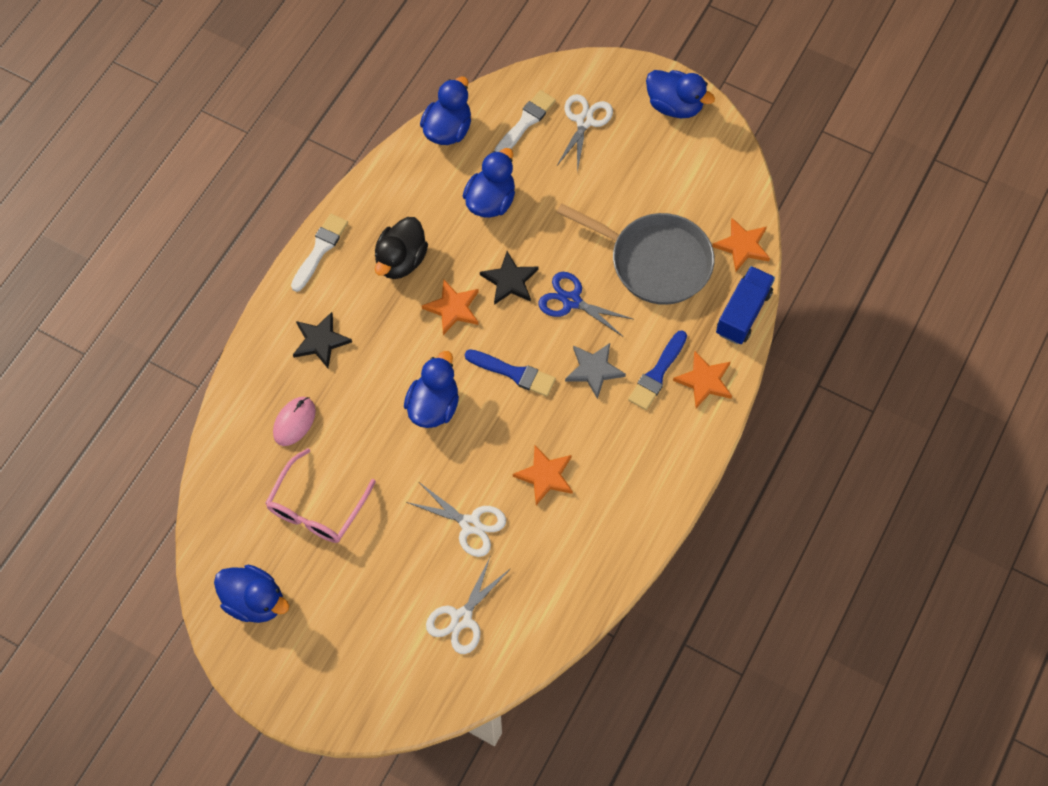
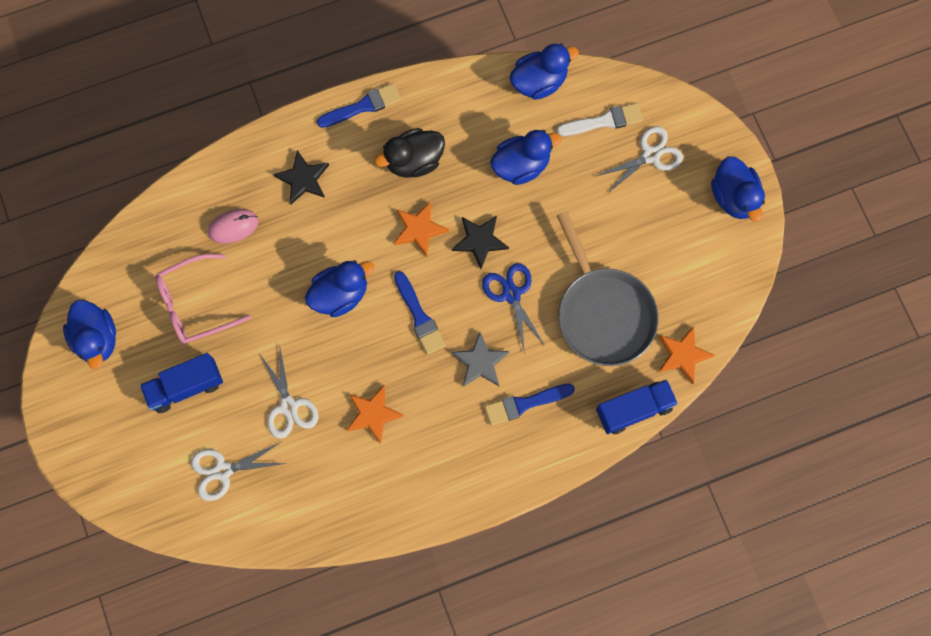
camera: 40 degrees right, 10 degrees up
(320, 250) = (363, 106): white brush -> blue brush
(368, 578) = (186, 386): none -> blue truck
(704, 381) = (555, 439): orange star -> none

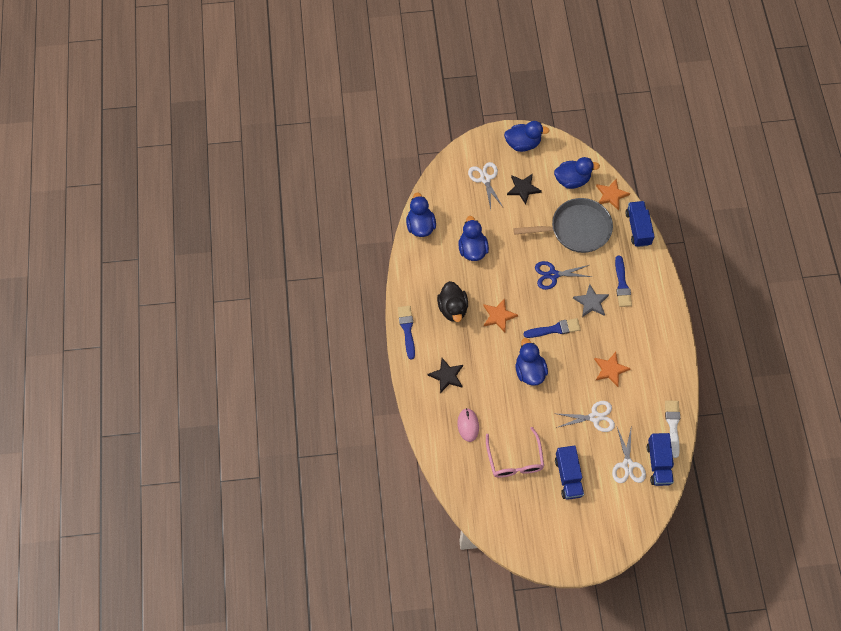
camera: 75 degrees left, 10 degrees down
(97, 338) = (523, 526): blue duck -> blue duck (572, 180)
(236, 517) = (658, 463): none -> blue truck
(479, 241) = (515, 284): black star -> black star (523, 189)
(603, 121) = (456, 197): white brush -> white brush (672, 425)

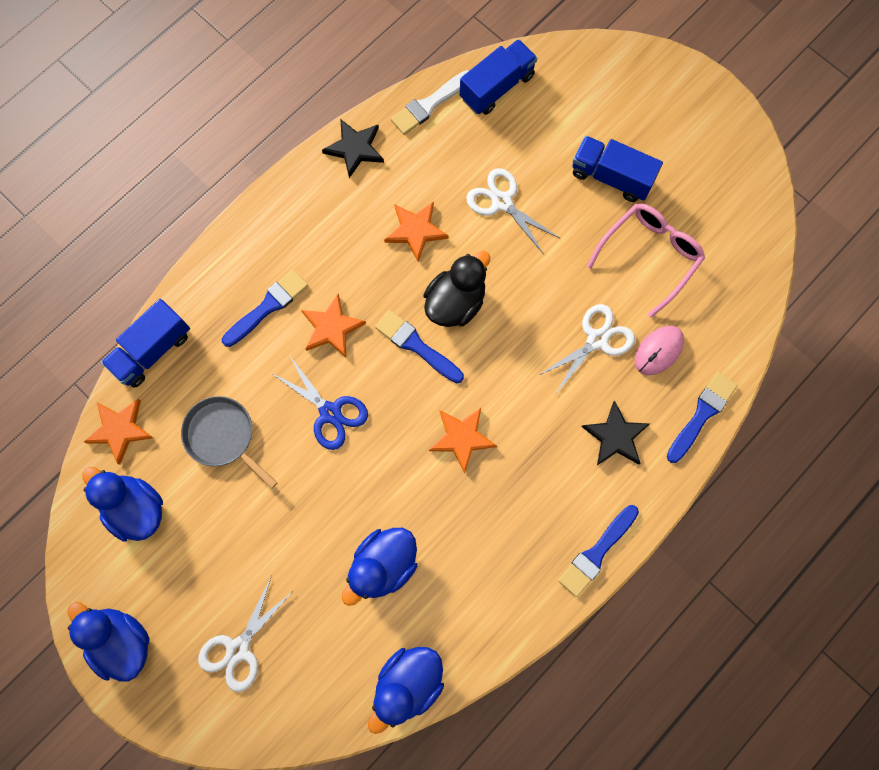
camera: 130 degrees left, 10 degrees up
(425, 419) = (702, 414): none -> blue brush
(453, 308) = (506, 513): black duck -> black duck (455, 302)
(523, 189) = (210, 572): black star -> black star (355, 149)
(529, 371) = (509, 331): blue duck -> none
(568, 476) = (611, 177): blue truck -> blue truck turned 105 degrees counterclockwise
(576, 229) = (223, 436): grey pan -> grey pan, size x0.61
(591, 302) = (331, 327): grey star -> orange star
(627, 465) = (531, 120): white scissors -> white scissors (597, 340)

